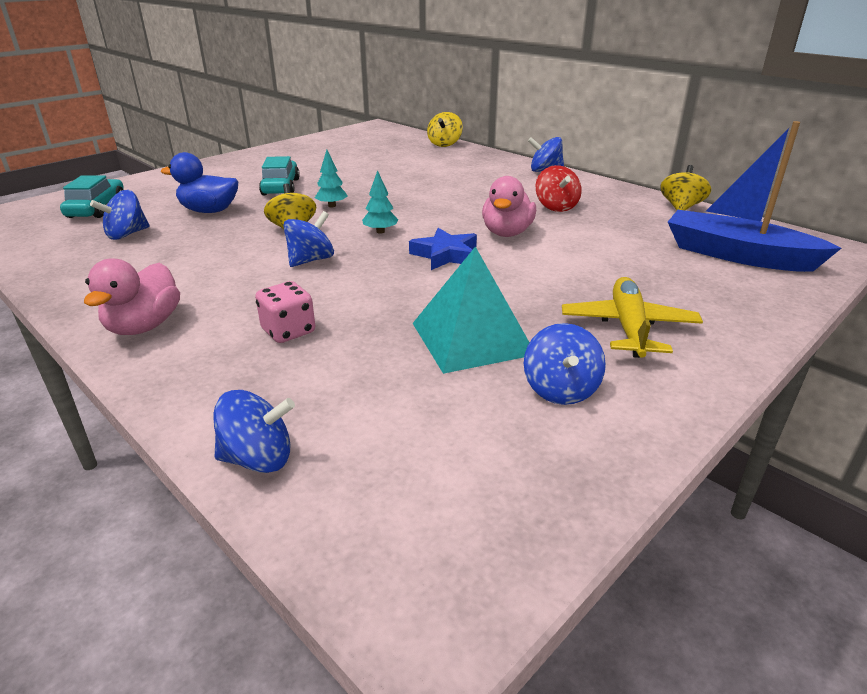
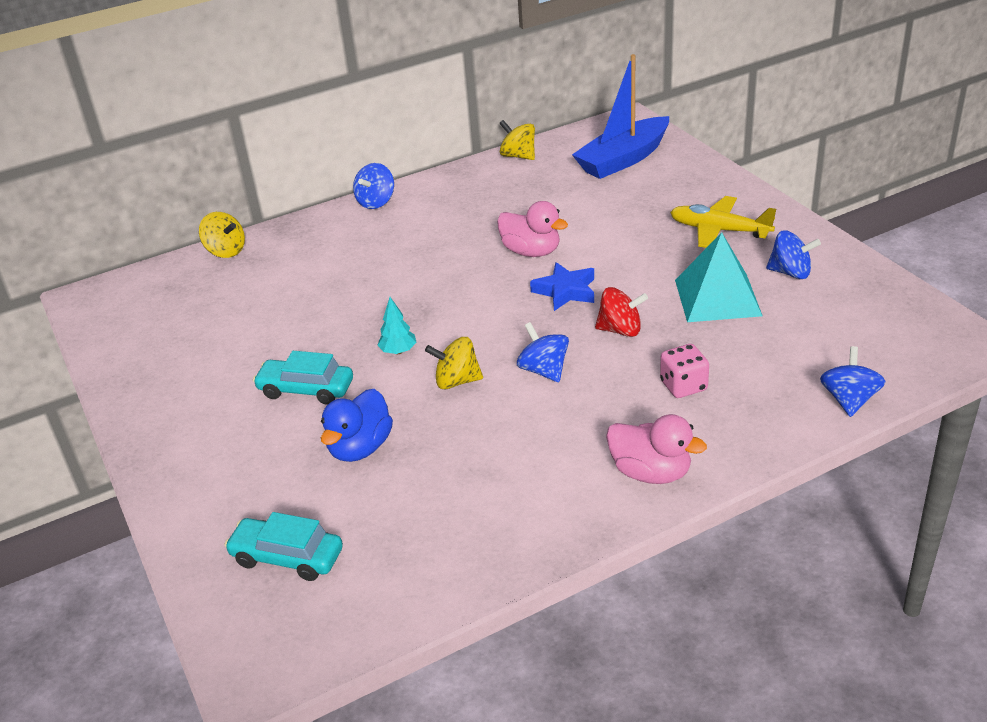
camera: 70 degrees left, 5 degrees up
(127, 234) = (405, 514): blue spinning top -> none
(380, 231) = (492, 323): turquoise tree -> none
(556, 207) = (482, 215): red spinning top -> red spinning top (620, 330)

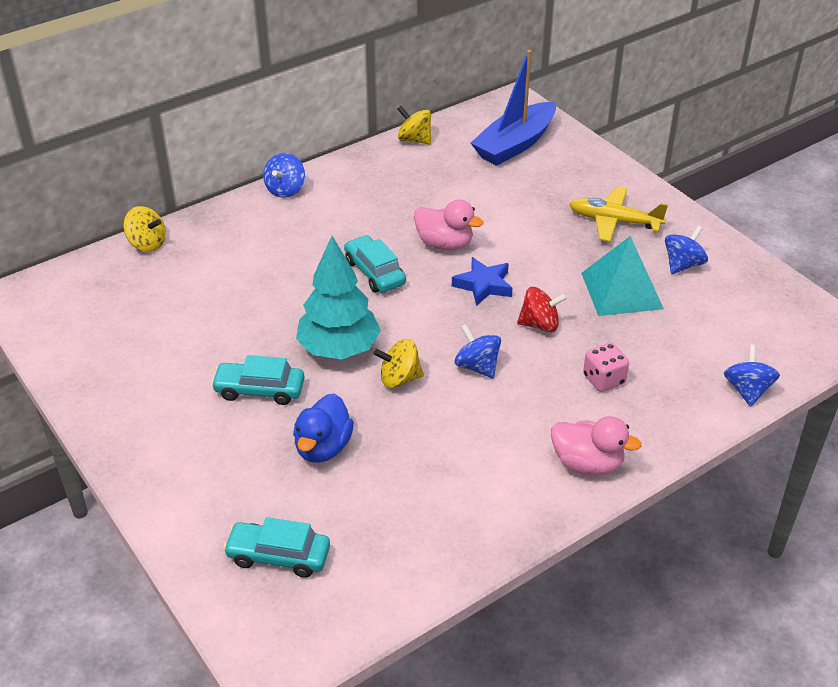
camera: 10 degrees left, 5 degrees up
(398, 351) = (339, 349): turquoise tree -> turquoise tree, size x2.31
(451, 278) = (374, 272): none -> turquoise car
(790, 272) = (683, 265): blue spinning top -> blue spinning top turned 60 degrees counterclockwise

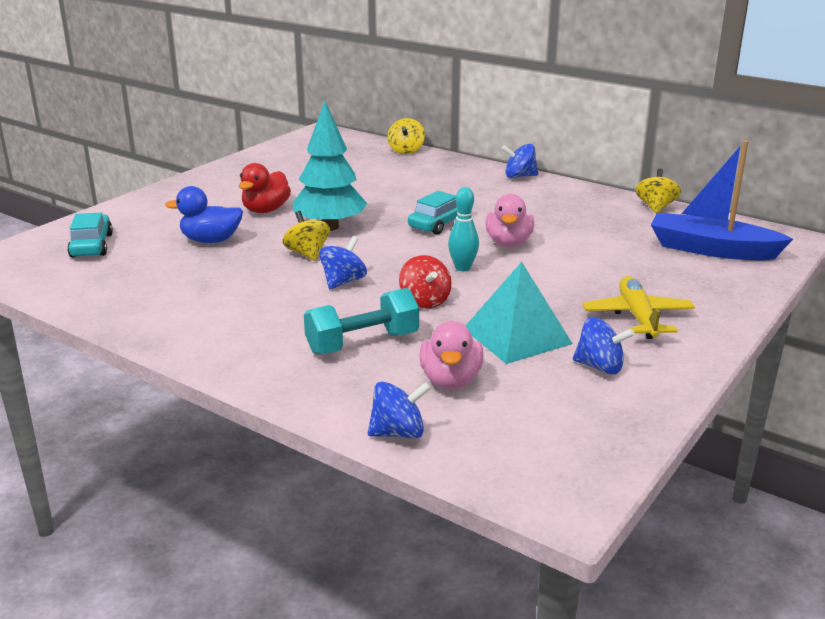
camera: 70 degrees right, 15 degrees down
(259, 390) = (265, 210): turquoise car -> red duck
(483, 285) = (463, 268): blue star -> turquoise bowling pin
(587, 464) = (234, 350): pink duck -> pink duck (451, 380)
(604, 379) = (362, 343): pink dice -> turquoise dumbbell

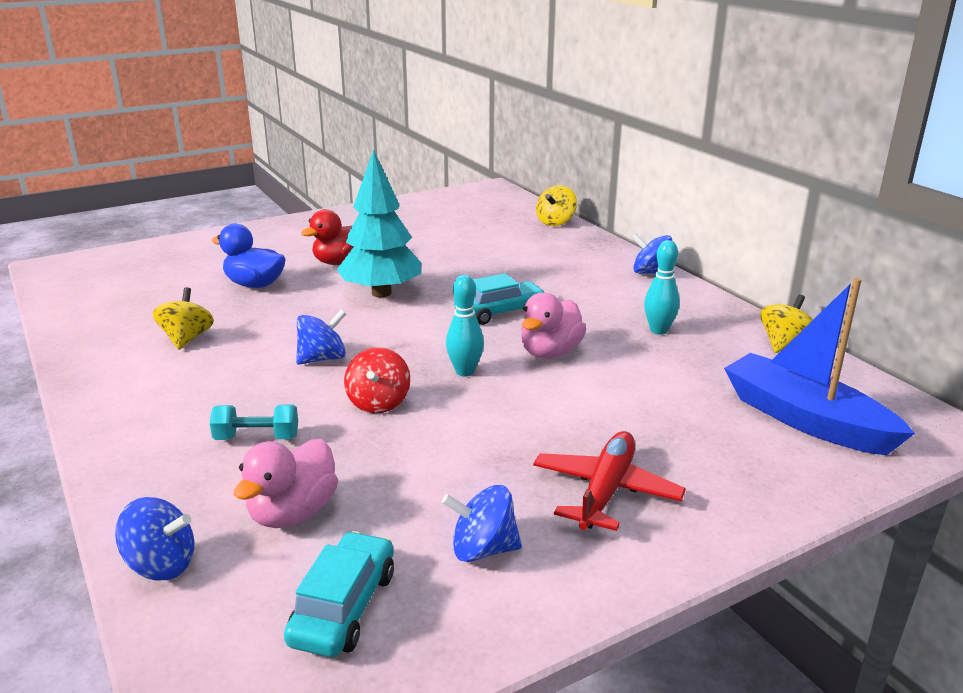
camera: 25 degrees right, 0 degrees up
(92, 245) = (150, 268): turquoise car -> turquoise car (344, 607)
(307, 254) = (325, 318): yellow spinning top -> yellow spinning top (187, 339)
(362, 343) = (257, 438): turquoise dumbbell -> turquoise dumbbell, size x0.62
(517, 336) = (430, 475): turquoise pyramid -> none
(566, 214) = (658, 330): none -> turquoise bowling pin
(600, 367) = (483, 549): blue spinning top -> blue spinning top turned 135 degrees clockwise
(637, 317) = (606, 491): yellow plane -> red plane

